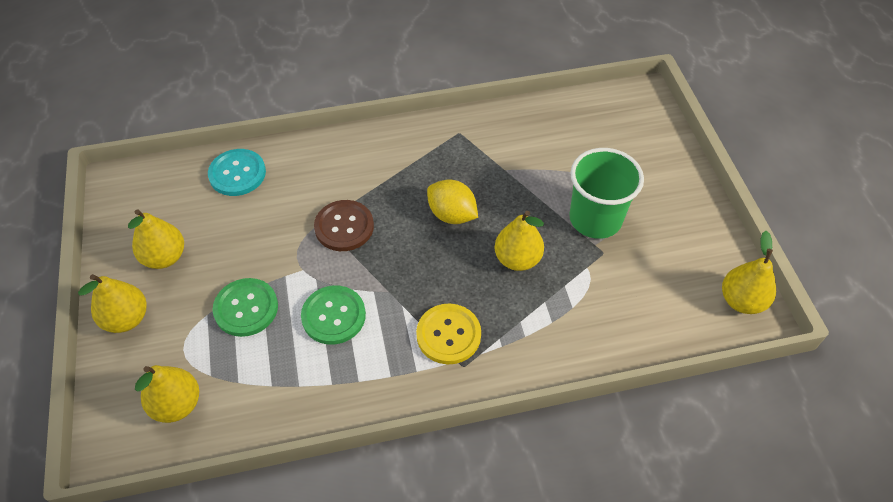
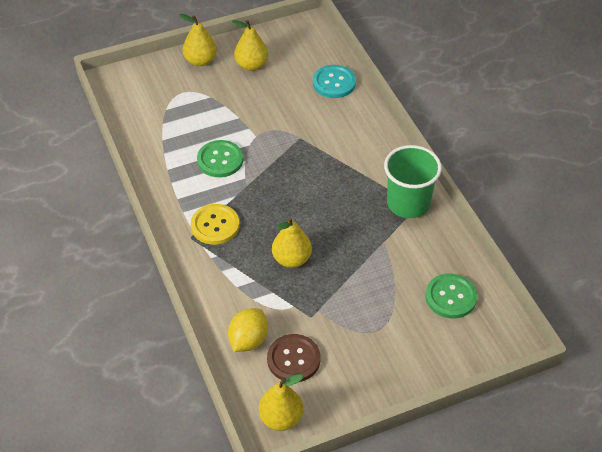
camera: 80 degrees right, 5 degrees down
(177, 404) = (143, 99): yellow pear -> none
(246, 308) = (218, 114): green button -> green button (450, 297)
(344, 227) = (299, 151): brown button -> brown button (293, 359)
(452, 214) = (326, 212): yellow lemon -> yellow lemon (248, 340)
(595, 219) = (345, 308): green cup -> green cup (408, 203)

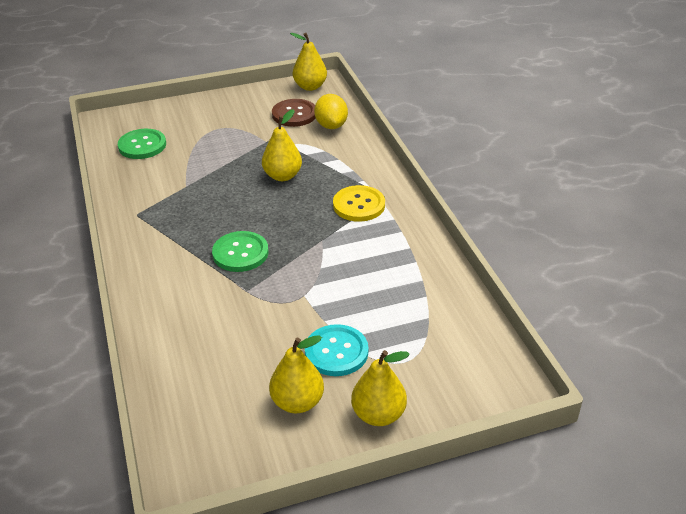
camera: 175 degrees left, 10 degrees down
(220, 160) = (351, 268): green button -> green button (240, 253)
(248, 340) = (331, 125): yellow lemon -> yellow lemon turned 45 degrees counterclockwise
(334, 83) = (179, 365): turquoise button -> turquoise button (336, 352)
(408, 203) = (145, 216): green cup -> none

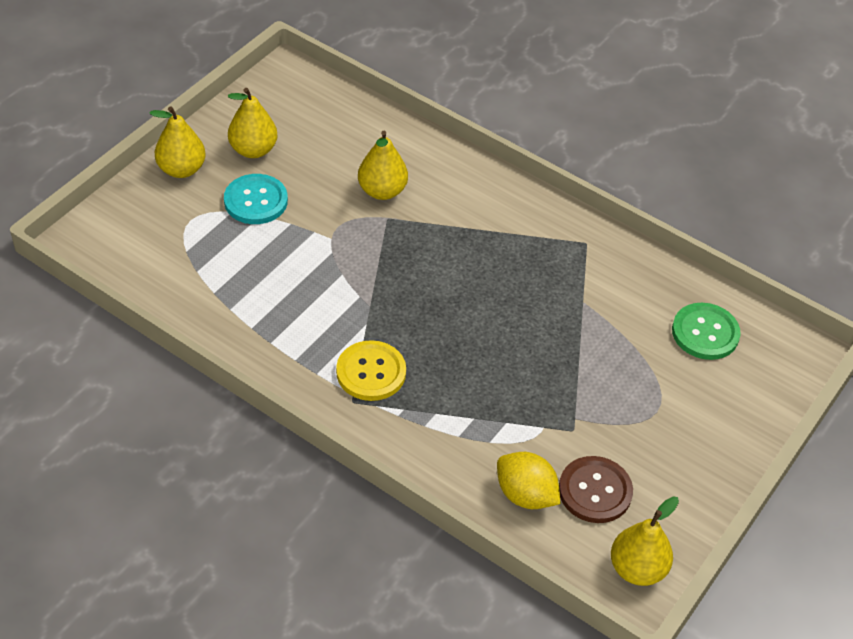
camera: 140 degrees right, 10 degrees up
(240, 253) = (434, 251): green button -> none
(282, 176) = (496, 371): yellow pear -> yellow pear (382, 191)

